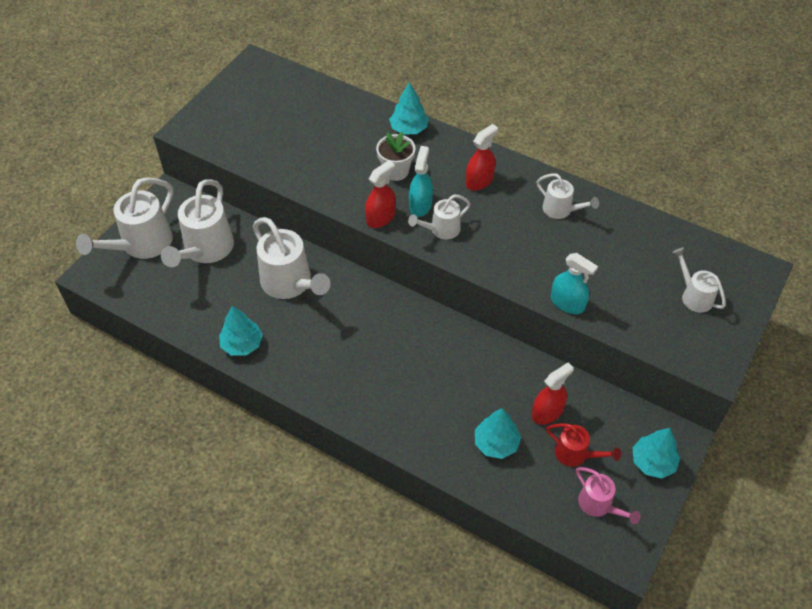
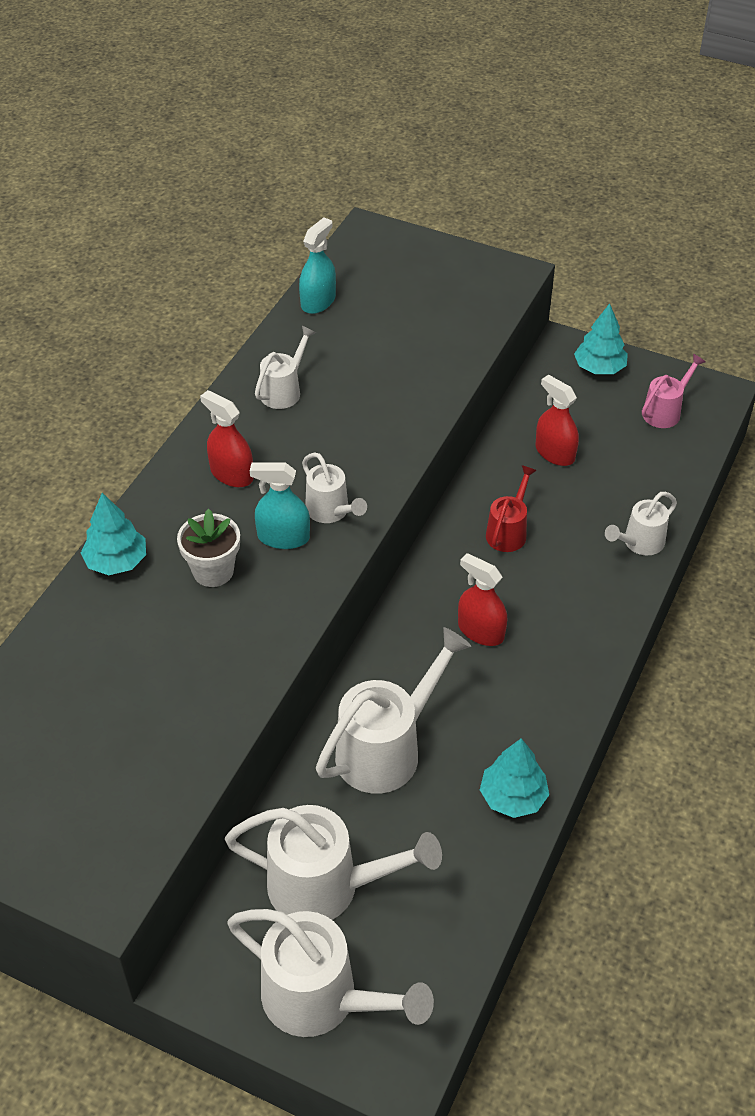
camera: 95 degrees left, 5 degrees down
(380, 217) = (312, 582): red spray bottle -> red spray bottle (481, 631)
(496, 443) = (610, 498): turquoise tree -> none
(567, 303) = (443, 386): turquoise spray bottle -> turquoise spray bottle (318, 301)
(576, 454) = (606, 429): red watering can -> red watering can (508, 531)
(693, 295) = (414, 282): white watering can -> white watering can (639, 543)

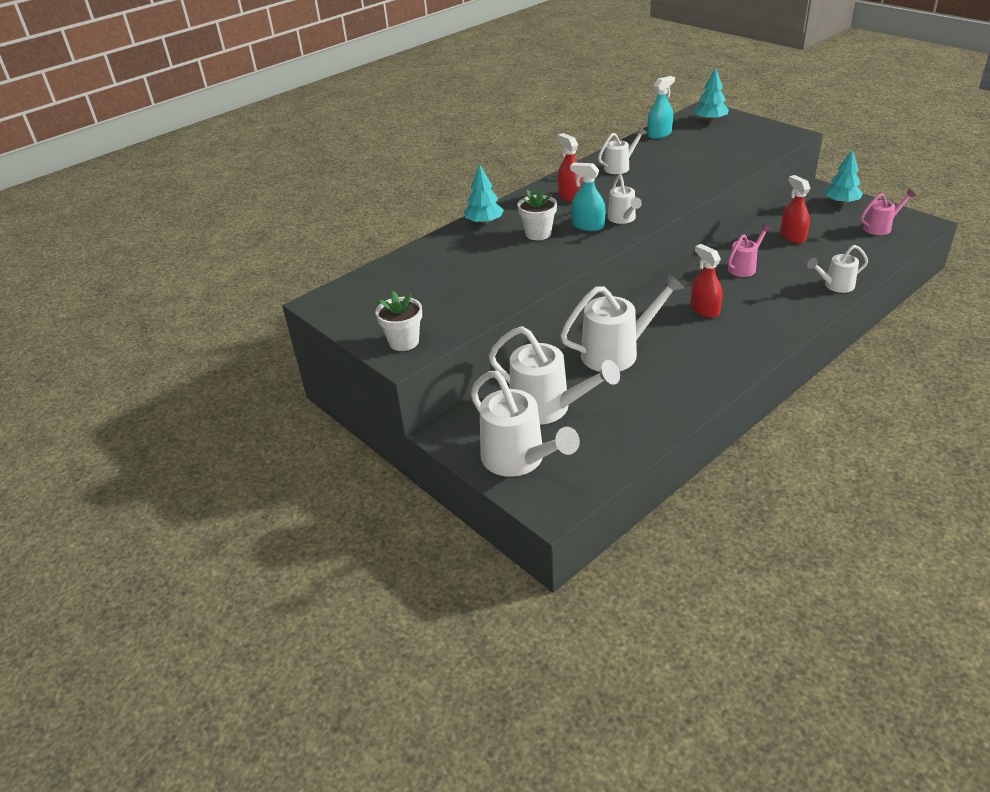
camera: 25 degrees right, 10 degrees down
(95, 863) = (404, 342): none -> white flower pot
(508, 531) = (744, 267): red watering can -> pink watering can
(513, 797) = (691, 390): turquoise tree -> turquoise tree (710, 120)

